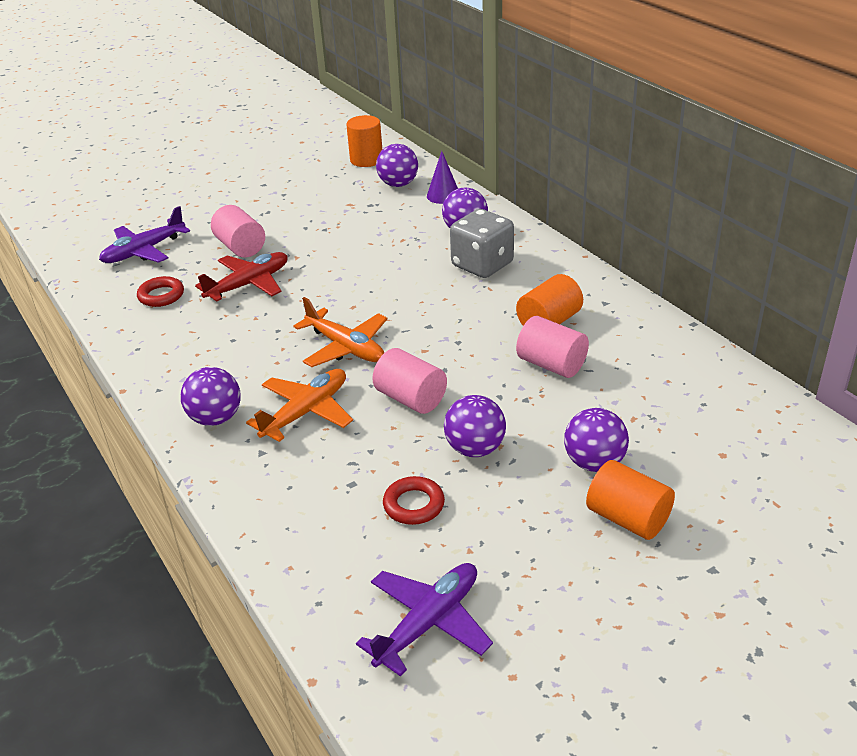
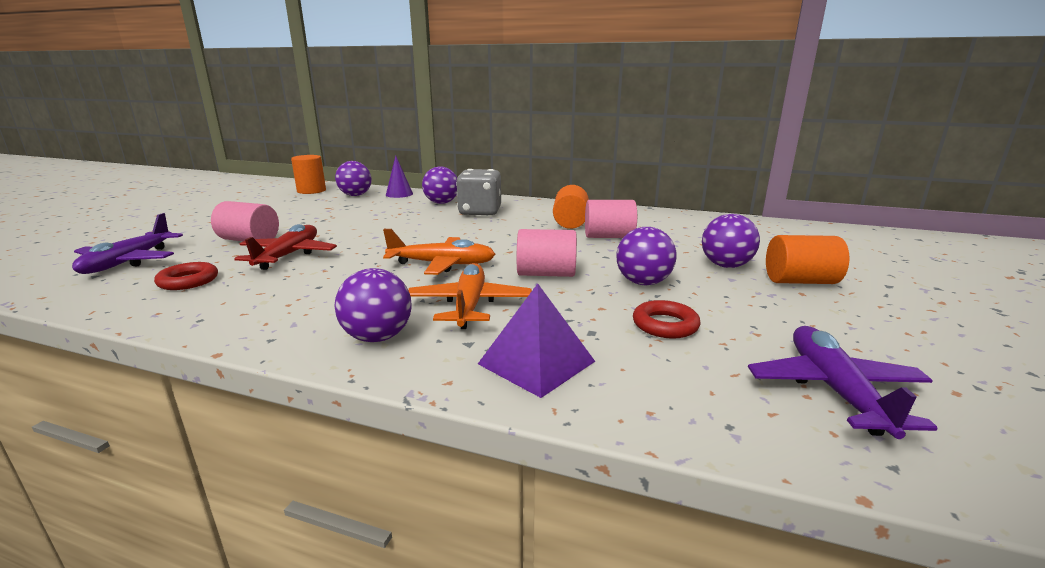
camera: 40 degrees left, 15 degrees down
(279, 492) = (536, 362): none -> purple pyramid

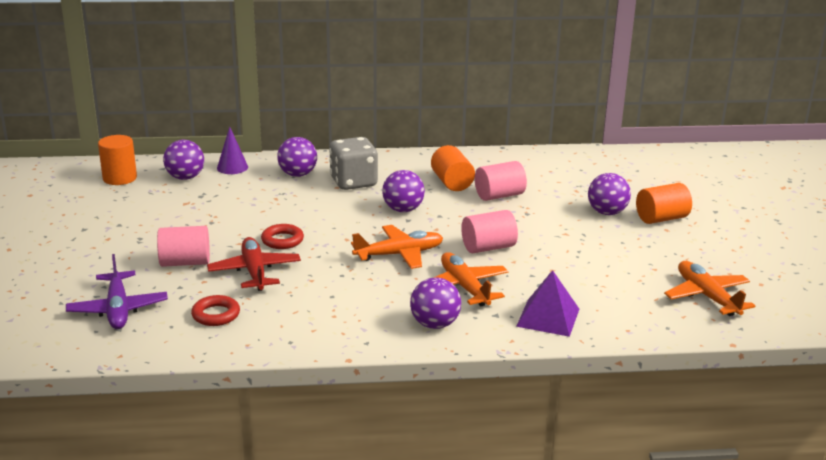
camera: 25 degrees left, 5 degrees up
(643, 283) = (562, 241): purple ball -> purple ball (403, 210)
(665, 325) = (600, 274): red ring -> red ring (282, 240)
(834, 390) = (707, 296): purple plane -> orange plane

